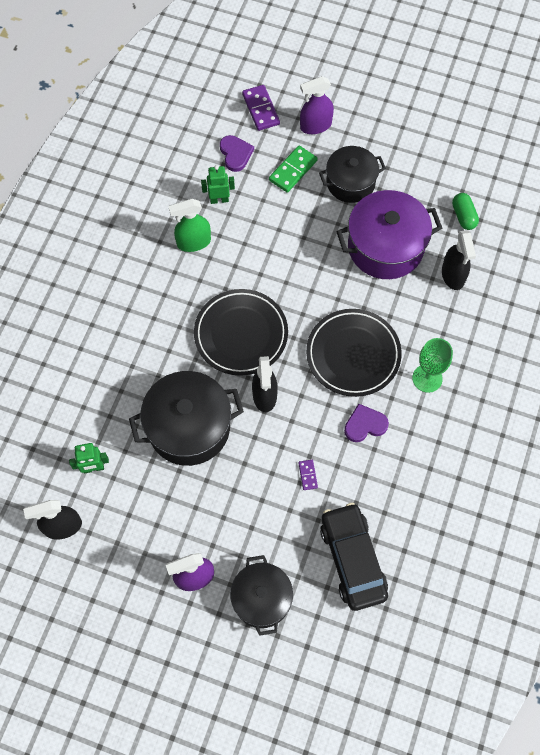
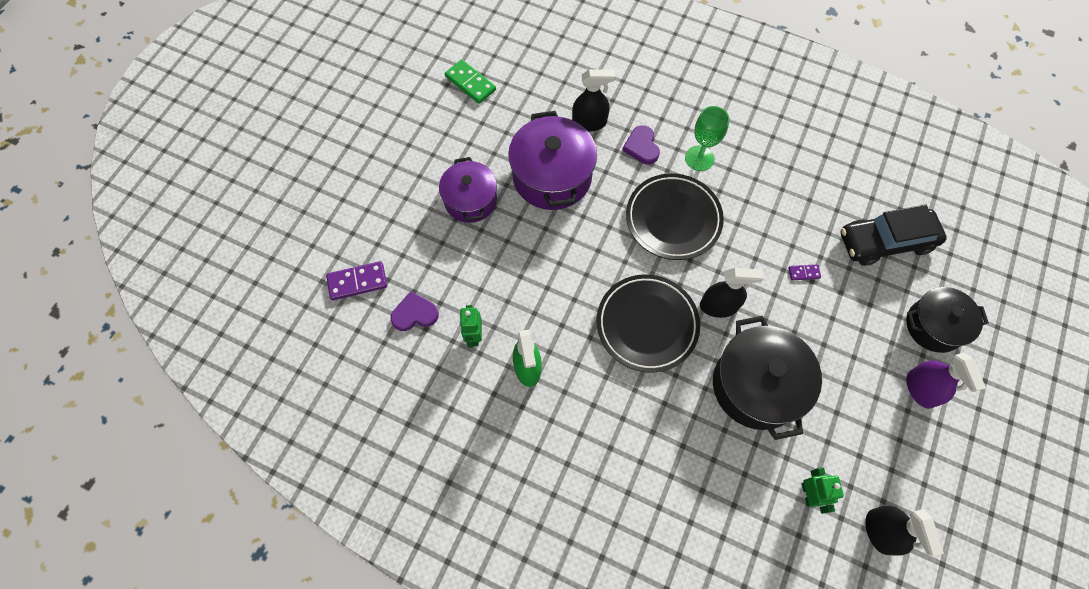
camera: 85 degrees left, 0 degrees up
(293, 170) = (446, 255): green domino -> green domino (470, 83)
(315, 126) = (391, 227): purple spray bottle -> none
(350, 182) = (470, 200): black pot -> purple pot
(365, 425) = (748, 217): purple heart -> purple heart (641, 147)
(463, 216) = (523, 105): green capsule -> none

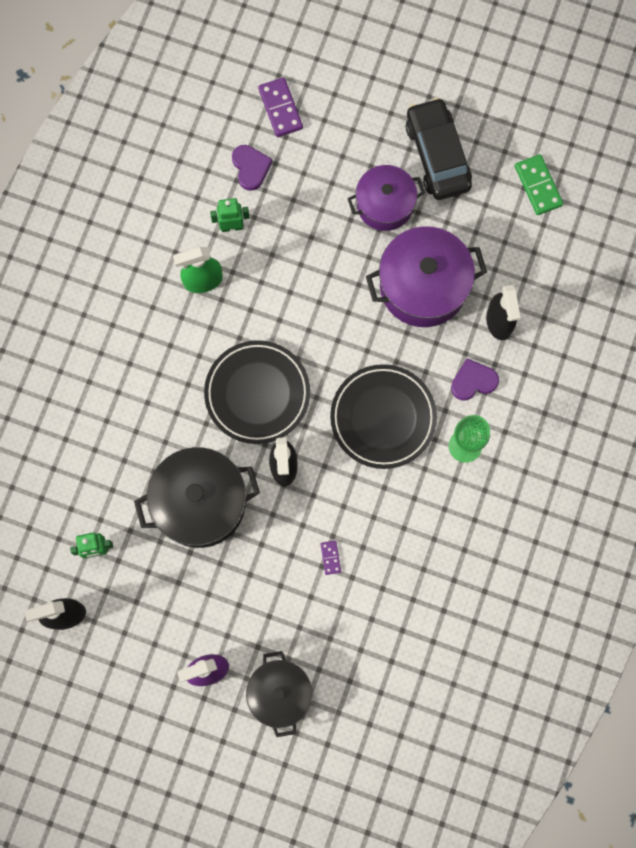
camera: 85 degrees right, 10 degrees up
(470, 83) = (538, 186): green domino -> green domino turned 60 degrees counterclockwise
(885, 241) = (377, 651): black car -> black car (437, 155)

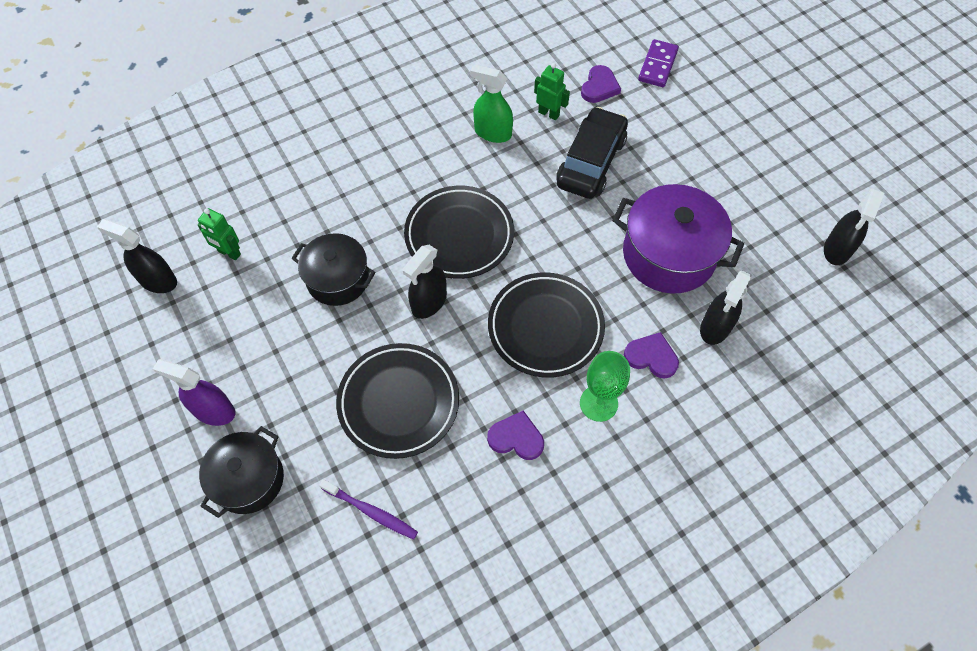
camera: 40 degrees right, 15 degrees down
(200, 503) = (338, 279): black pot -> black pot, size x0.66
(330, 557) = (398, 402): purple domino -> black plate
(381, 645) = (371, 512): none -> purple toothbrush
(385, 205) = (686, 177): purple pot -> none
(431, 516) = (516, 438): none -> purple heart
(437, 155) = (762, 172): black car -> black car (591, 162)
(538, 186) = (837, 249): green domino -> black spray bottle

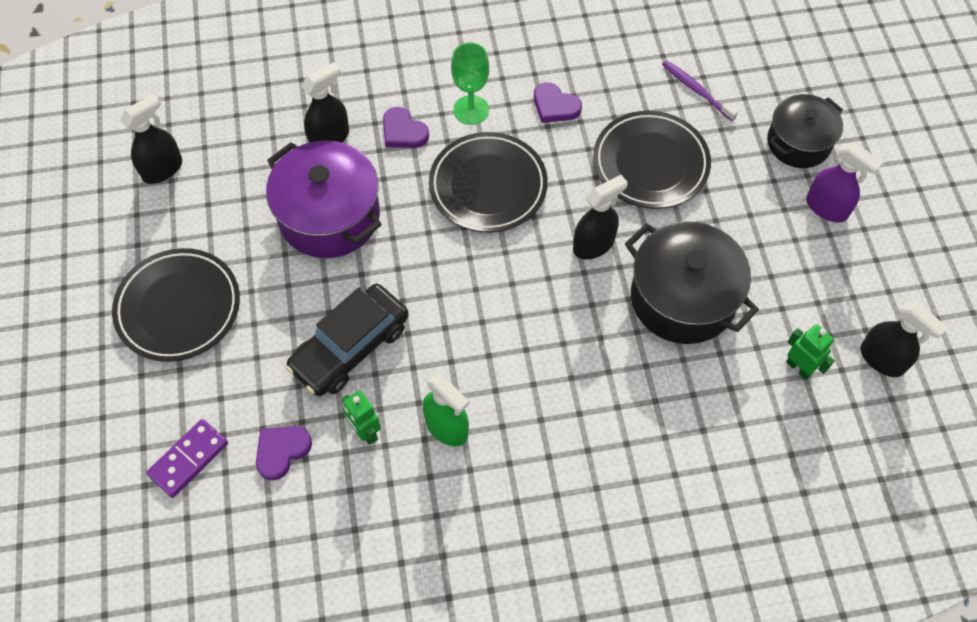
camera: 160 degrees left, 0 degrees up
(338, 279) = (682, 298): black pot -> black pot, size x1.52
(459, 235) = (537, 306): black plate -> black plate (178, 308)

